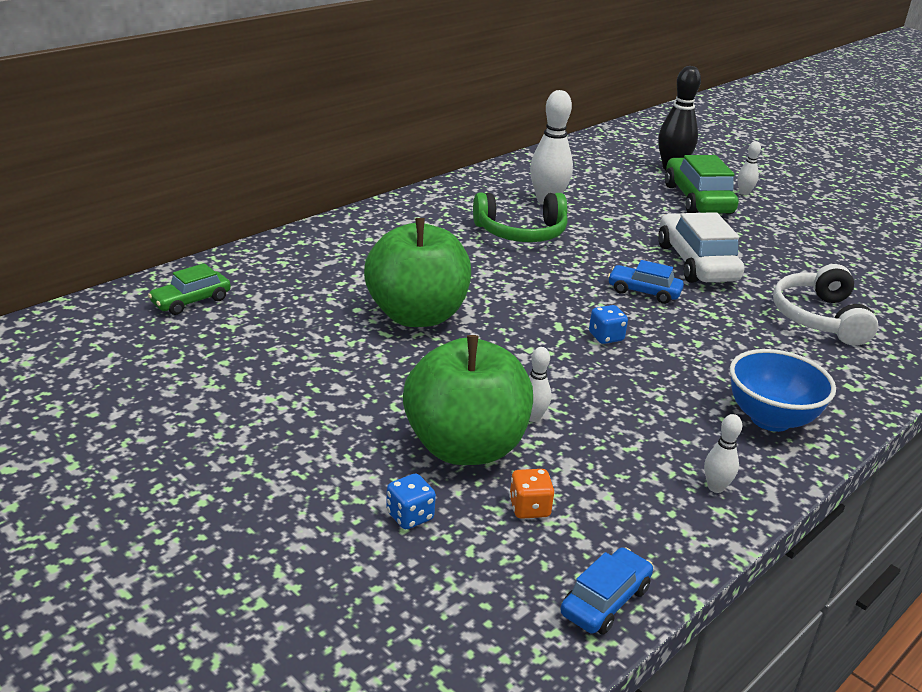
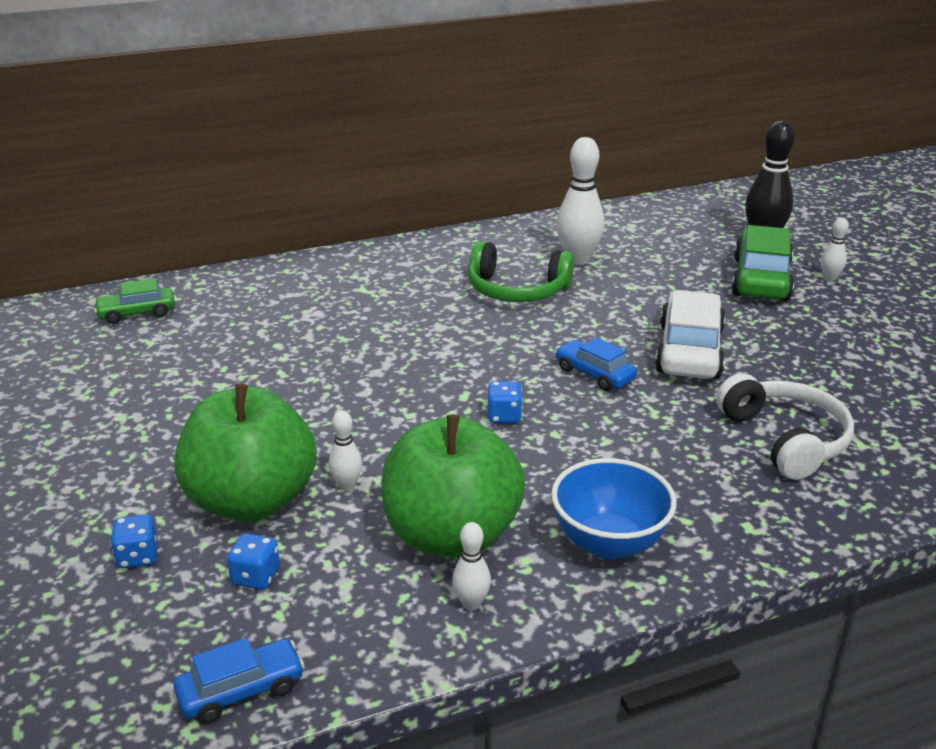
camera: 25 degrees right, 0 degrees up
(417, 315) = (328, 360): green apple -> green apple (451, 535)
(529, 508) = (256, 577): orange dice -> blue dice
(819, 318) = (785, 439): white headphones -> white headphones turned 135 degrees clockwise

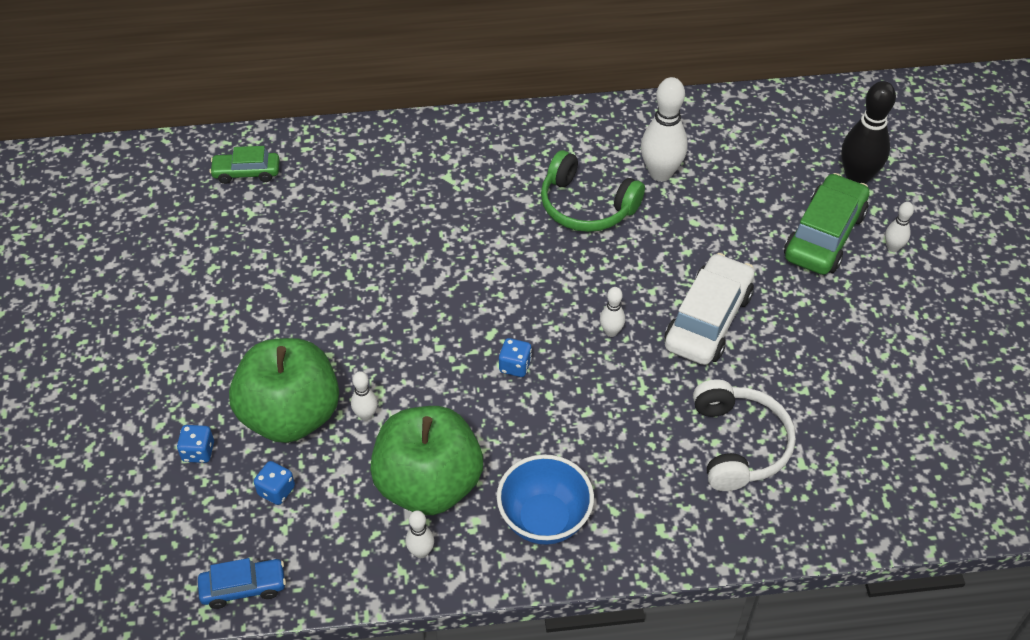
camera: 15 degrees right, 20 degrees up
(594, 374) = (611, 332): blue car -> white bowling pin

